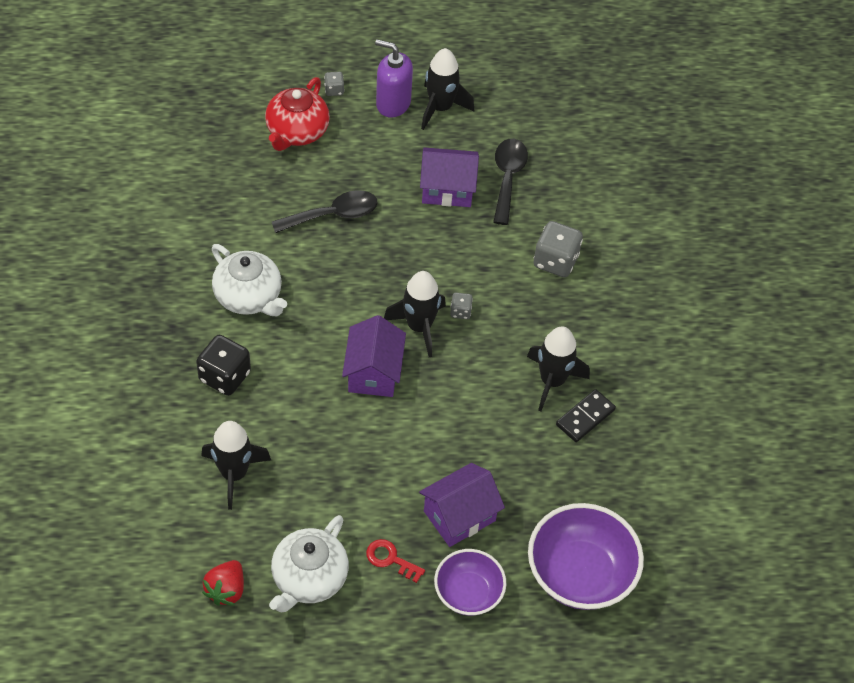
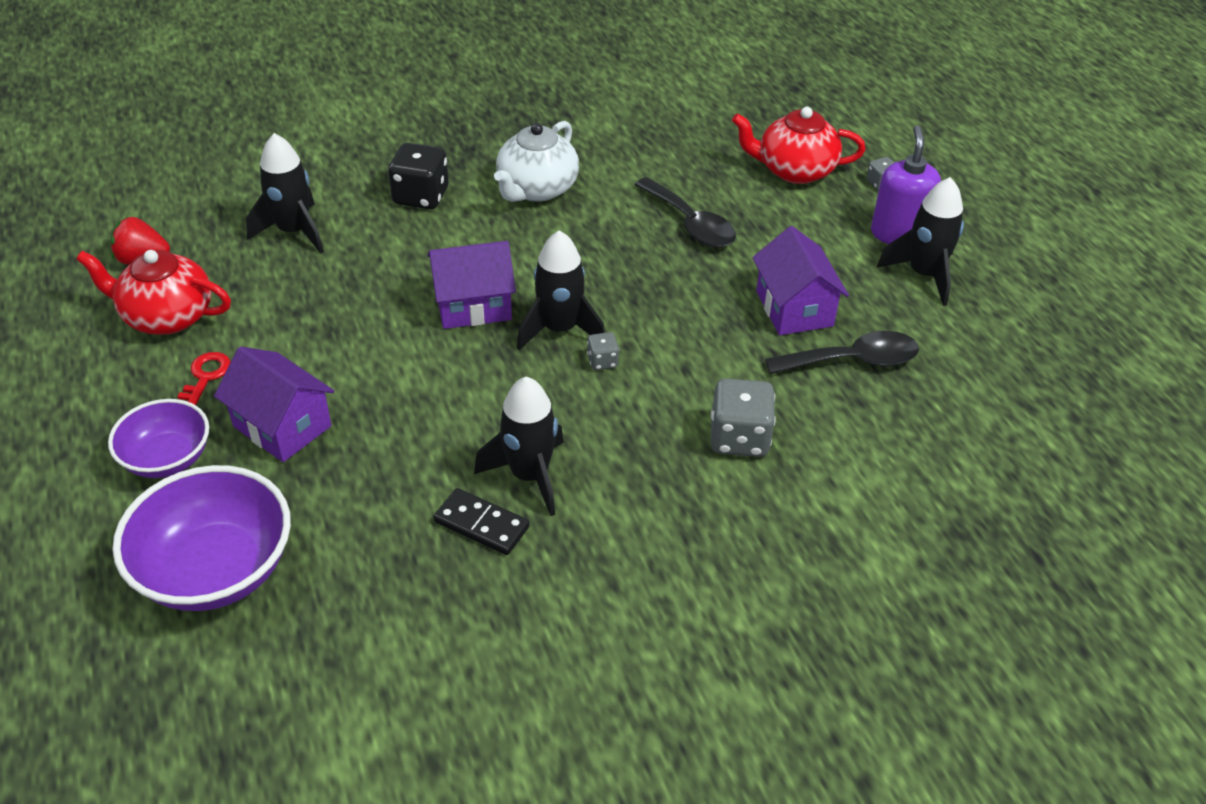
camera: 75 degrees right, 10 degrees down
(309, 578) = (167, 316): white teapot -> red teapot

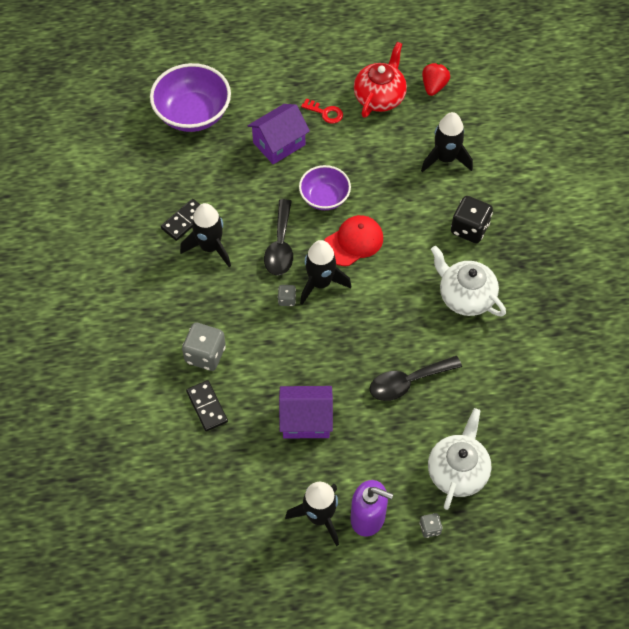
camera: 105 degrees right, 15 degrees up
(167, 458) = (270, 97): purple bowl -> purple bowl (324, 197)
(473, 305) = (353, 242): purple house -> red cap
(794, 170) = (457, 471): red teapot -> white teapot
(826, 417) = (207, 406): none -> black domino
(853, 360) = (249, 438): black spoon -> black spoon (280, 246)

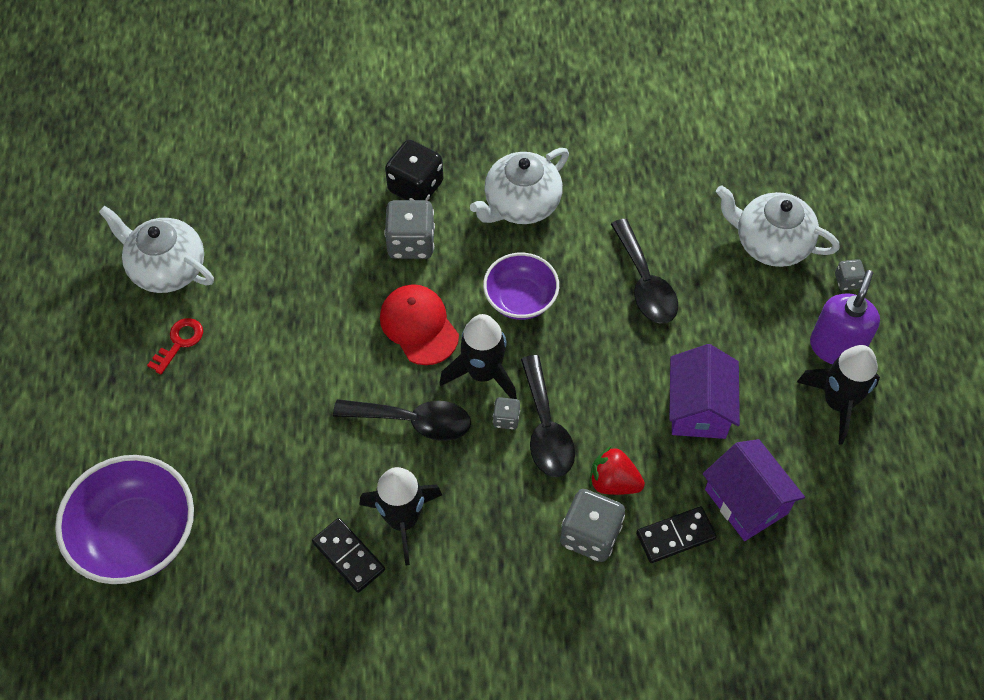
camera: 85 degrees left, 0 degrees up
(279, 144) = (225, 411): purple house -> purple house (746, 501)
(282, 324) = (546, 428): none -> black spoon
(324, 197) = (336, 356): purple bowl -> purple bowl (520, 299)
(380, 97) = (167, 268): red teapot -> white teapot
(420, 230) = (411, 243): none -> grey dice
(434, 86) = (163, 199): red strawberry -> red strawberry (613, 482)
(445, 158) = (295, 200): black rocket -> none

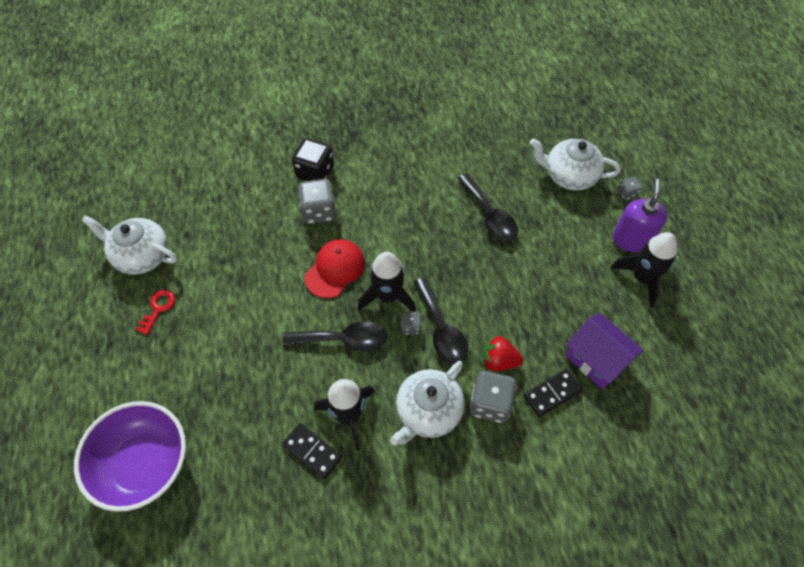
camera: 10 degrees left, 0 degrees up
(419, 326) = (335, 269): red cap -> red cap turned 75 degrees clockwise
(520, 299) = (404, 239): purple bowl -> none
(521, 204) = (392, 174): white teapot -> white teapot (428, 411)
(698, 408) = (547, 297): purple house -> none

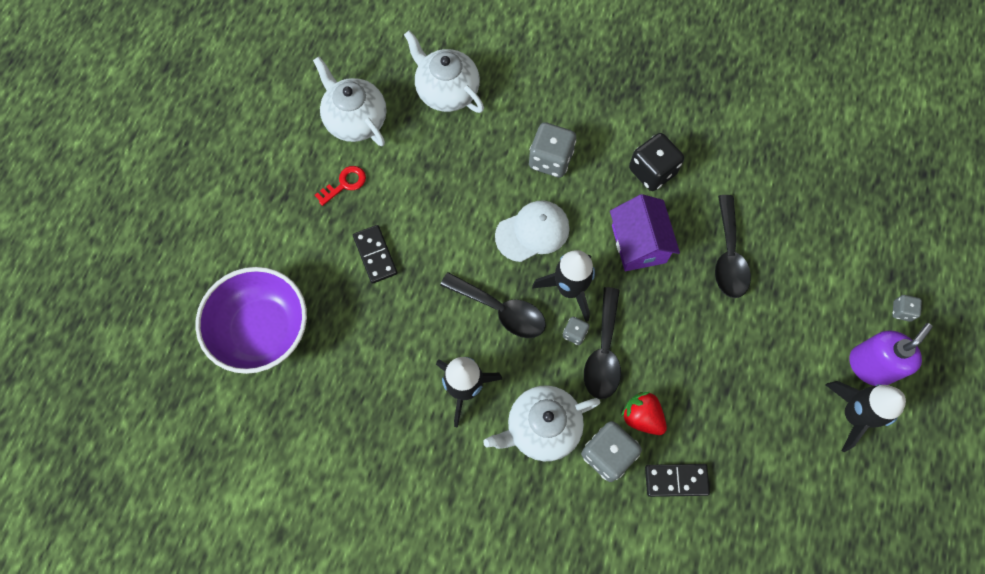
camera: 30 degrees right, 10 degrees up
(312, 451) = (413, 403): black domino -> black domino (375, 255)
(315, 172) = (570, 113): black dice -> black dice (652, 171)
(335, 269) = (532, 232): red cap -> white cap
(569, 175) = (847, 256): white teapot -> white teapot (446, 91)
(596, 359) = (745, 472): purple house -> purple house (638, 244)

